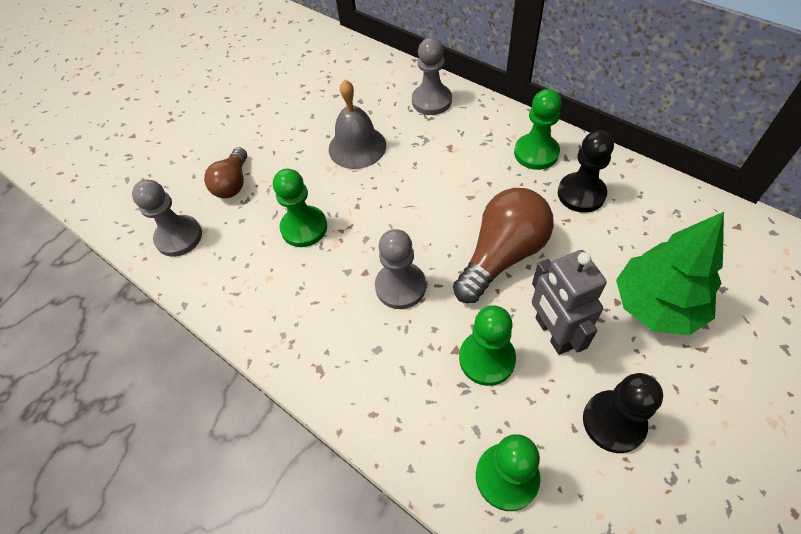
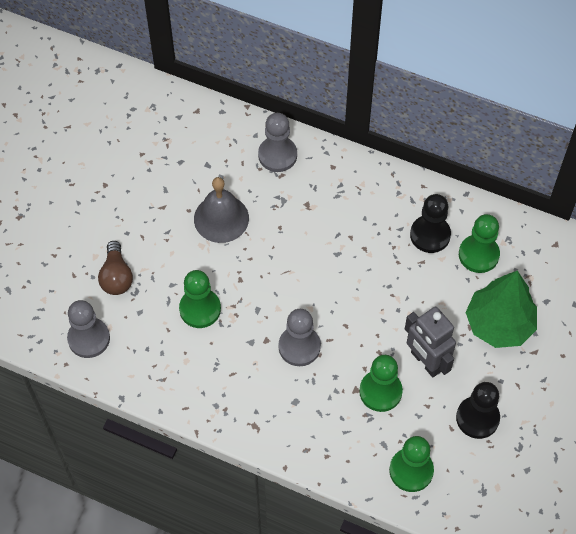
camera: 20 degrees left, 5 degrees up
(502, 255) = (375, 304): brown light bulb -> none
(536, 153) = (385, 199): green pawn -> green pawn (478, 255)

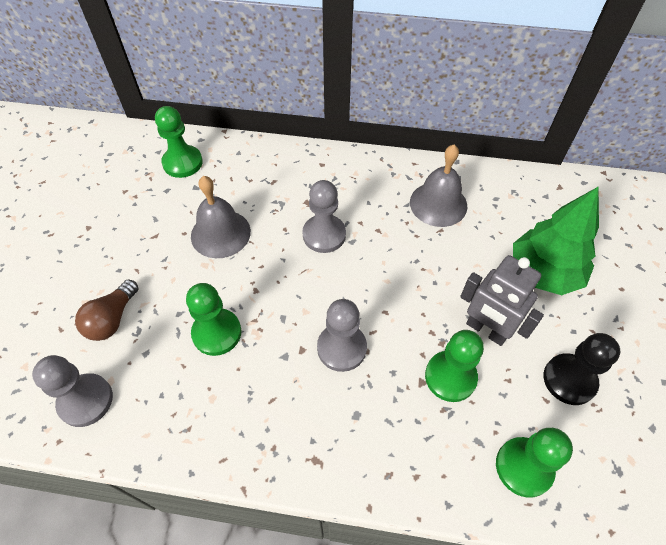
camera: 15 degrees left, 5 degrees down
(116, 276) = (112, 319): brown light bulb -> brown light bulb turned 45 degrees clockwise
(277, 155) = (264, 165): grey pawn -> grey pawn (324, 235)
(430, 235) = (438, 204): black pawn -> grey bell
(478, 255) = (492, 211): green pawn -> green pawn (182, 163)

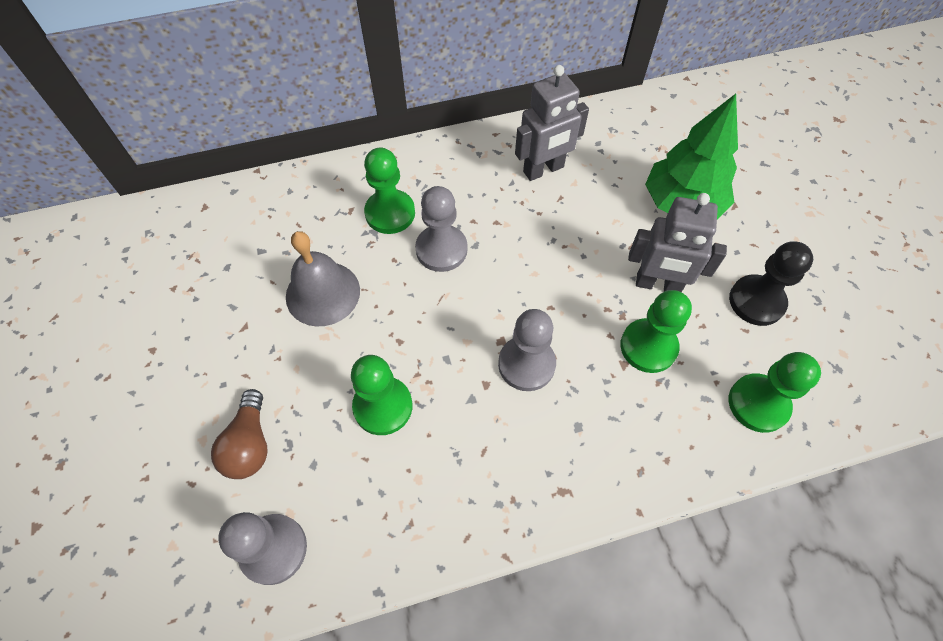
camera: 25 degrees left, 5 degrees up
(182, 163) = (227, 227): green pawn -> green pawn (390, 213)
(438, 204) = (543, 170): grey bell -> grey robot

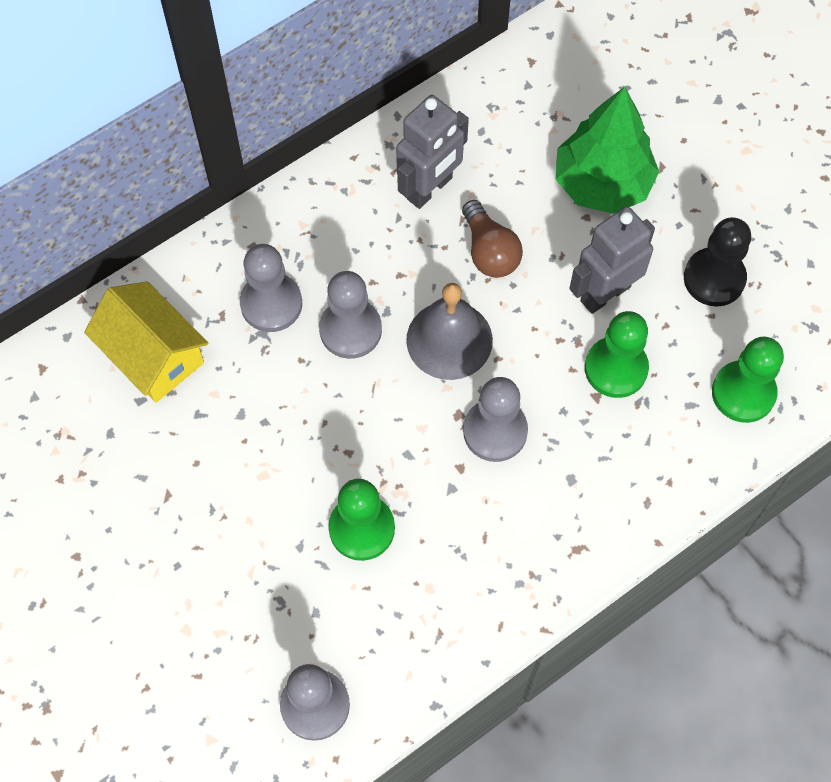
camera: 20 degrees left, 5 degrees up
(250, 444) = (239, 616): brown light bulb -> brown light bulb (489, 251)
(286, 222) = (153, 355): none -> yellow house
(323, 293) = (238, 427): grey bell -> grey bell (449, 340)
(390, 213) = (271, 304): green pawn -> grey pawn
(658, 285) = (605, 293): grey robot -> grey robot turned 150 degrees clockwise

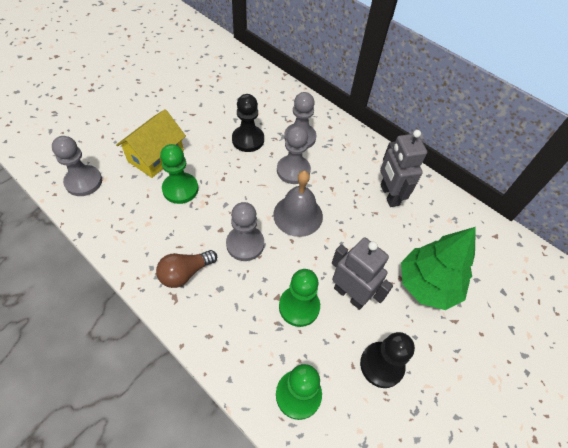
camera: 75 degrees right, 10 degrees down
(153, 355) = (262, 100): yellow house -> yellow house (156, 156)
(260, 397) = (248, 140): none -> black pawn
(430, 189) = (389, 195): grey robot -> grey robot turned 45 degrees clockwise
(489, 251) = (359, 228): brown light bulb -> brown light bulb (185, 273)

